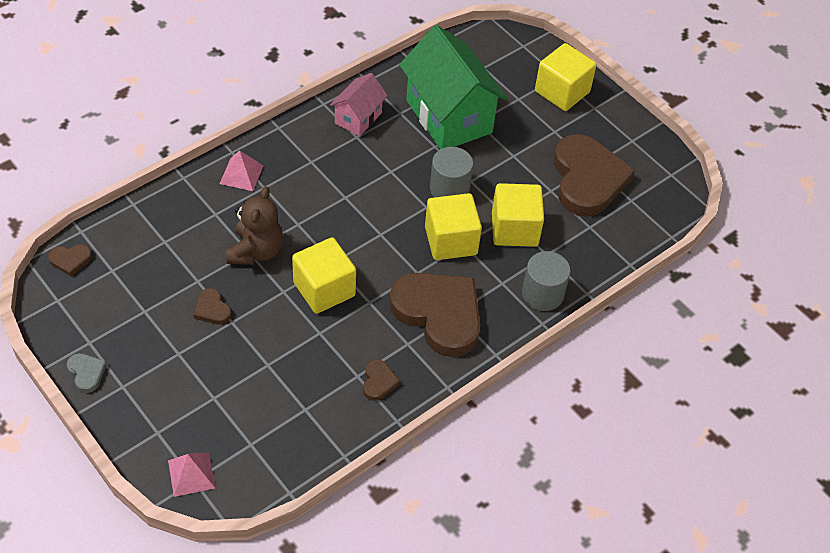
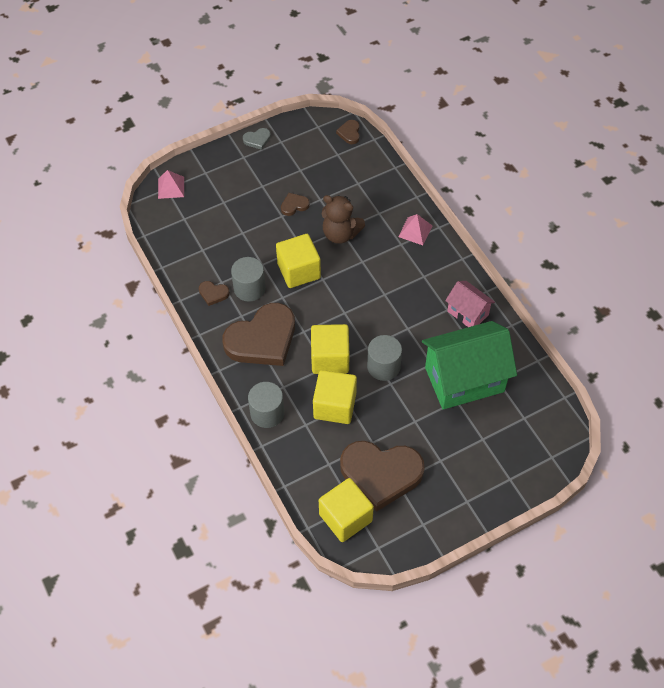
camera: 105 degrees right, 5 degrees up
(362, 341) = (249, 288): none -> grey cylinder
(562, 92) = (489, 477): yellow cube -> yellow cube (345, 517)

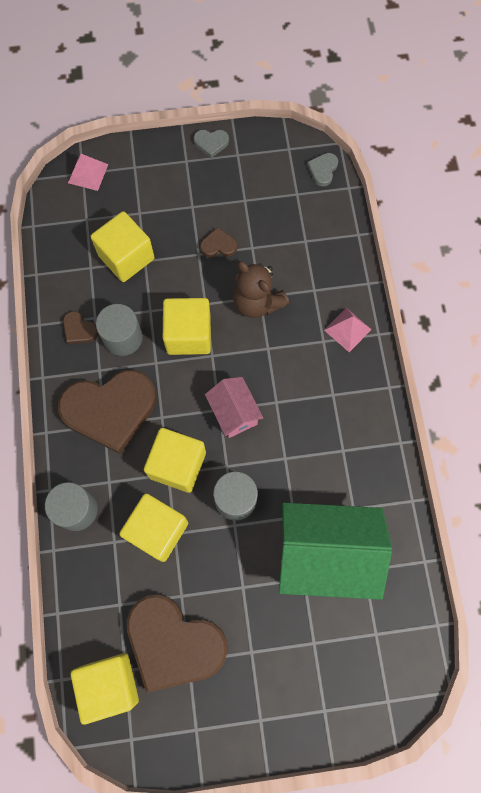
camera: 20 degrees right, 15 degrees up
(227, 234) = (126, 257): none -> yellow cube
(349, 133) = (323, 170): brown heart -> grey heart
(468, 313) = (365, 464): pink house -> pink house (234, 413)

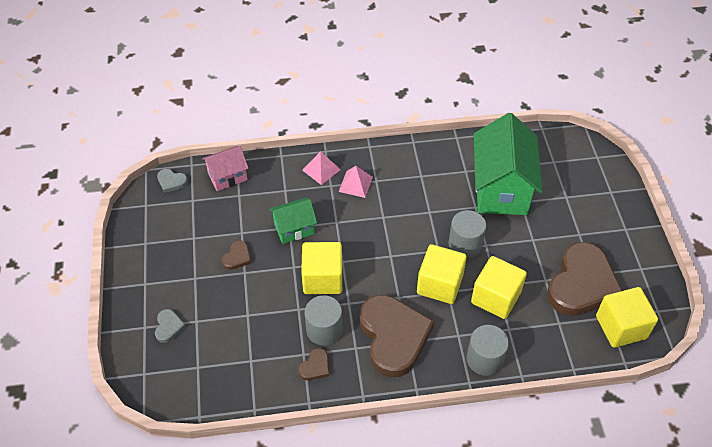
camera: 90 degrees left, 20 degrees down
(88, 173) = (145, 368): pink pyramid -> pink pyramid (355, 184)
(126, 257) = (242, 330): yellow cube -> none
(211, 143) = (129, 263): grey heart -> grey heart (168, 327)
(218, 245) = (237, 257): brown heart -> brown heart turned 150 degrees counterclockwise
(234, 413) = (393, 245): pink house -> pink house (227, 177)
(257, 302) = (294, 229): brown teddy bear -> green house

